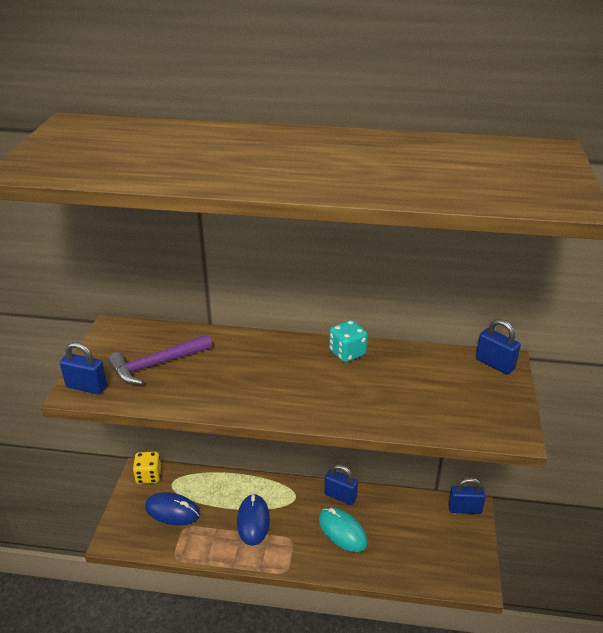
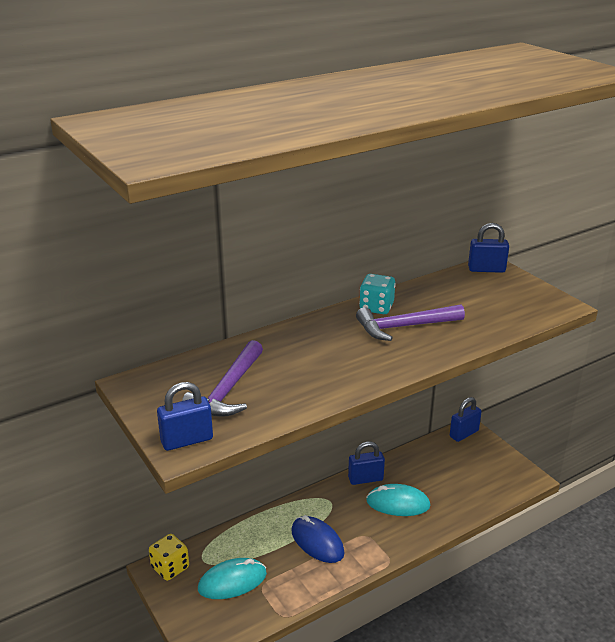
camera: 40 degrees left, 5 degrees down
(172, 511) = (232, 581): blue mouse -> turquoise mouse
(344, 381) = (404, 327): none -> purple hammer

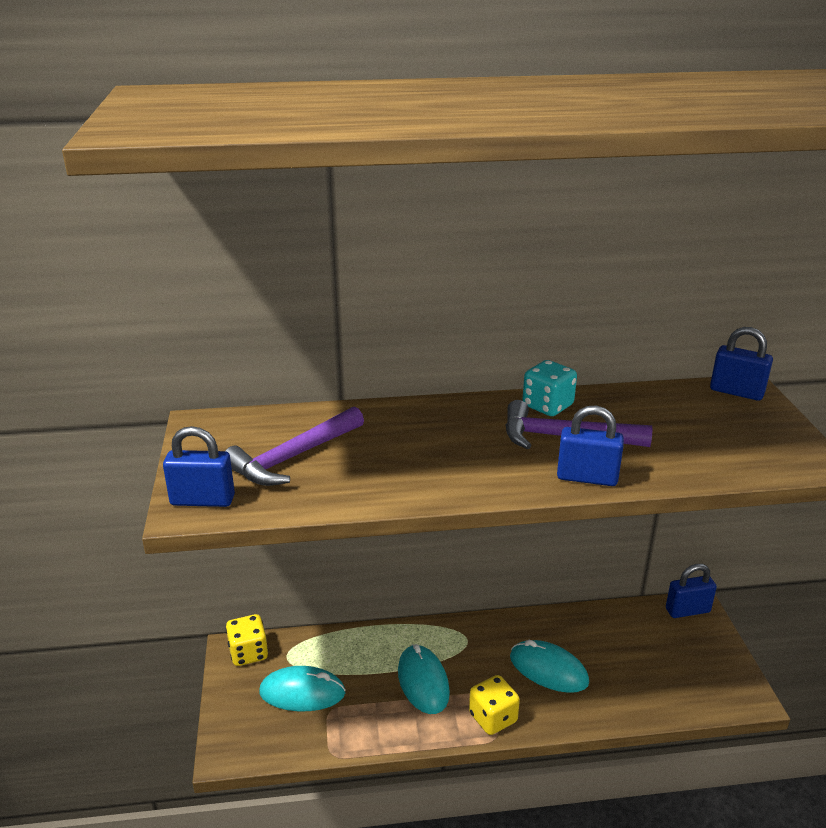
camera: 25 degrees right, 0 degrees up
(317, 542) = (423, 682): blue mouse -> turquoise mouse
(365, 479) = (525, 626): blue padlock -> blue padlock (587, 478)
(380, 549) = (493, 718): none -> yellow dice

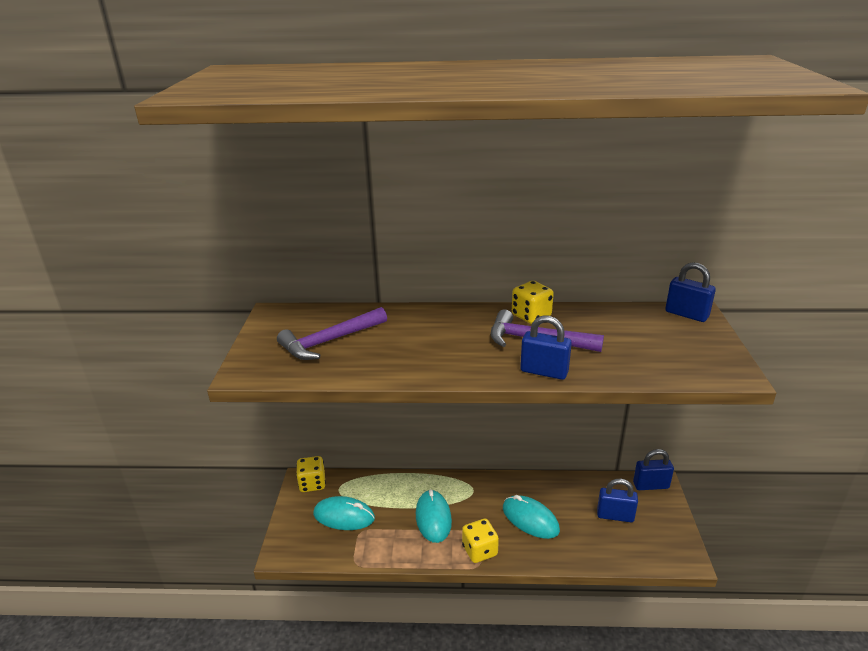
camera: 10 degrees right, 0 degrees up
(202, 500) = (256, 367): blue padlock -> blue padlock (615, 516)
(547, 406) = (531, 316): turquoise dice -> yellow dice

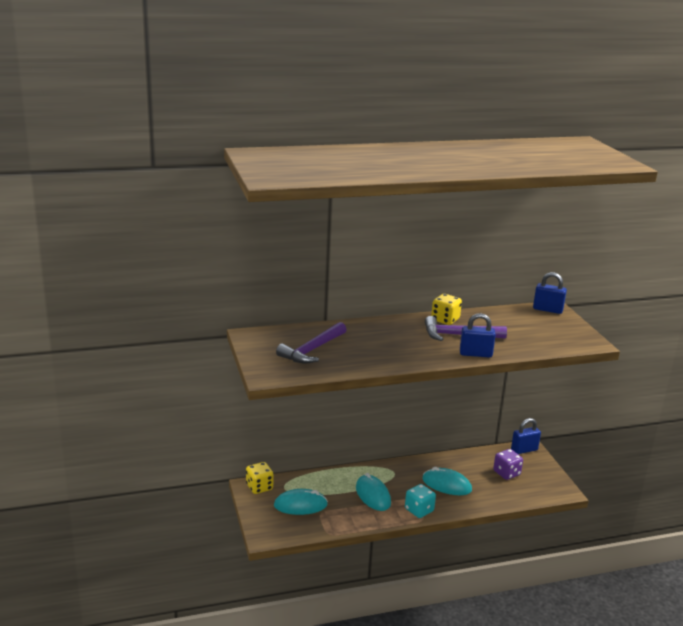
camera: 20 degrees left, 5 degrees down
(479, 550) = (419, 510): yellow dice -> turquoise dice
(615, 516) = (506, 473): blue padlock -> purple dice

